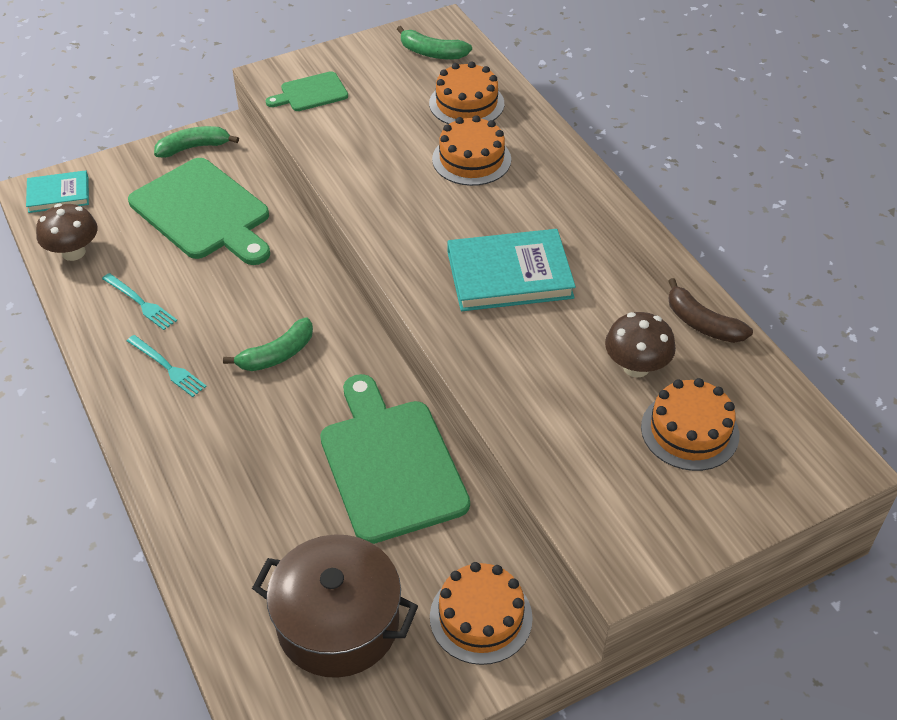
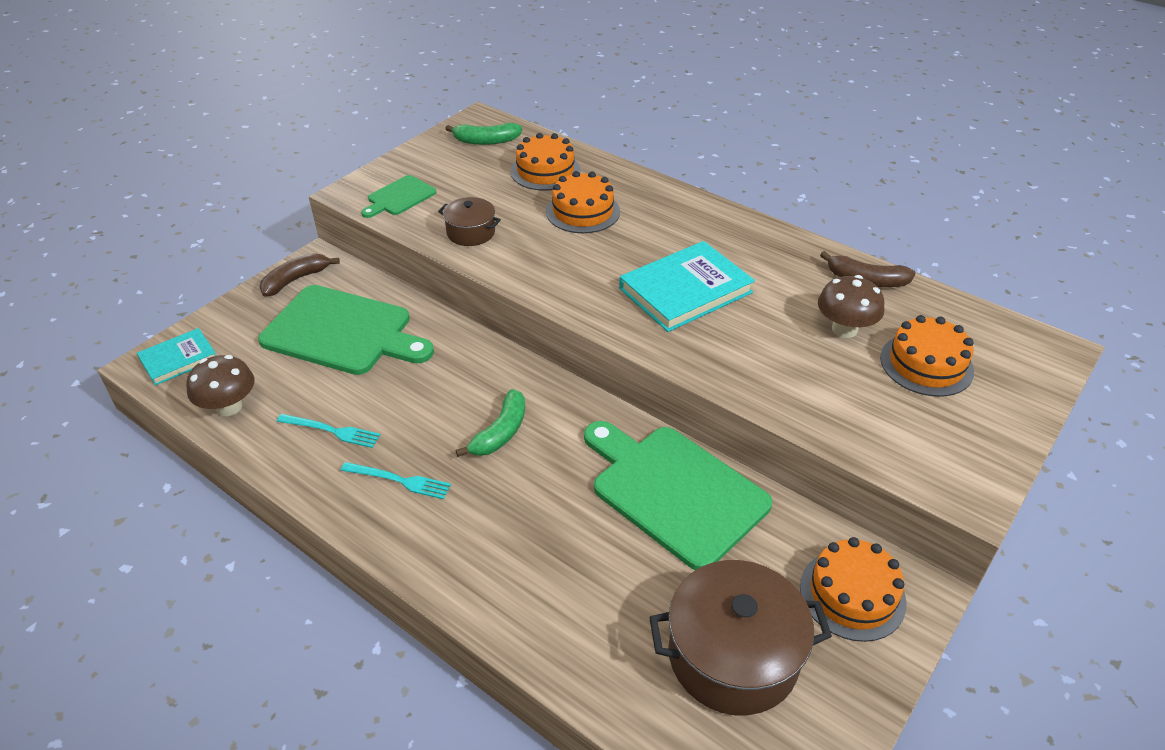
camera: 25 degrees left, 5 degrees down
(194, 147) = (296, 280): green banana -> brown banana
(351, 150) = (471, 232): none -> brown pot

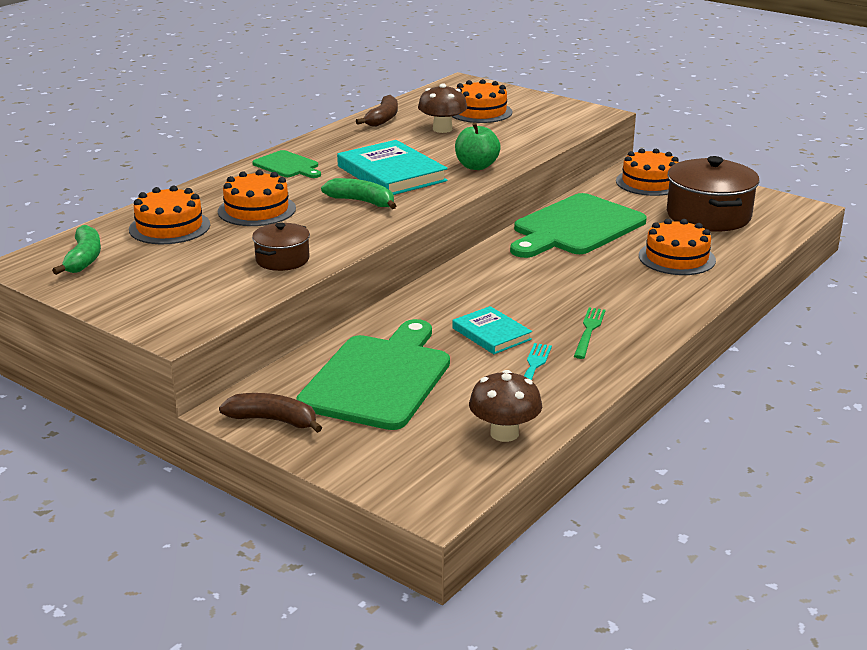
camera: 90 degrees left, 15 degrees down
(178, 359) = (424, 483): turquoise book -> turquoise book (491, 334)
(296, 280) = (273, 420): brown banana -> brown banana turned 150 degrees clockwise
(399, 197) = (196, 301): green cutting board -> green cutting board (288, 165)
(399, 480) = (589, 331): turquoise fork -> green fork
(500, 432) = (523, 290): green banana -> green banana (362, 202)
(582, 591) = (677, 258): none -> orange cake
(718, 356) = (476, 166): none -> green apple

